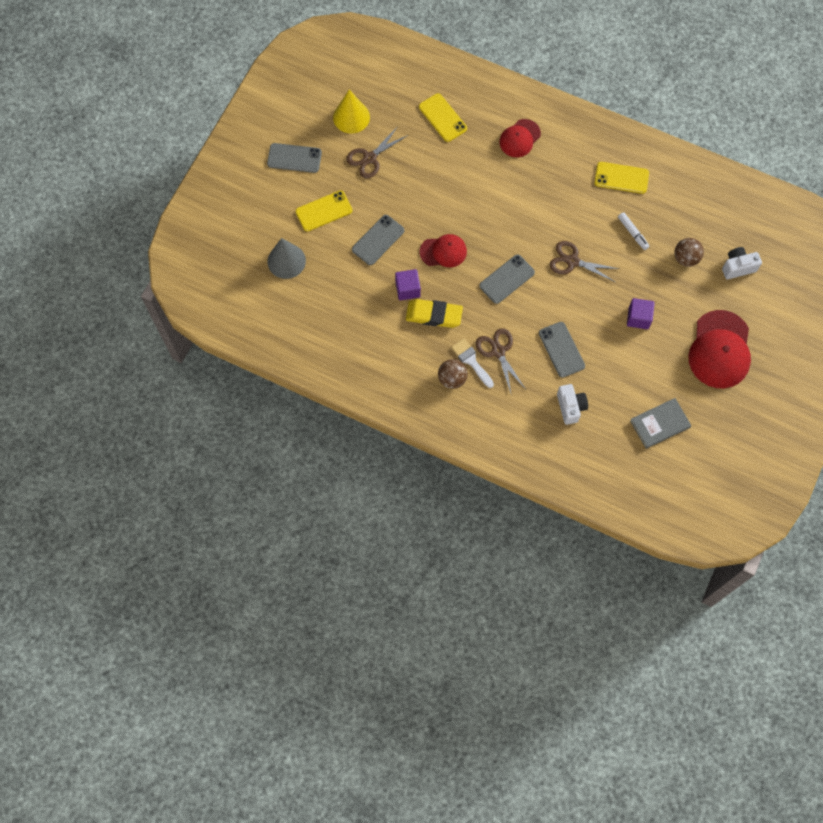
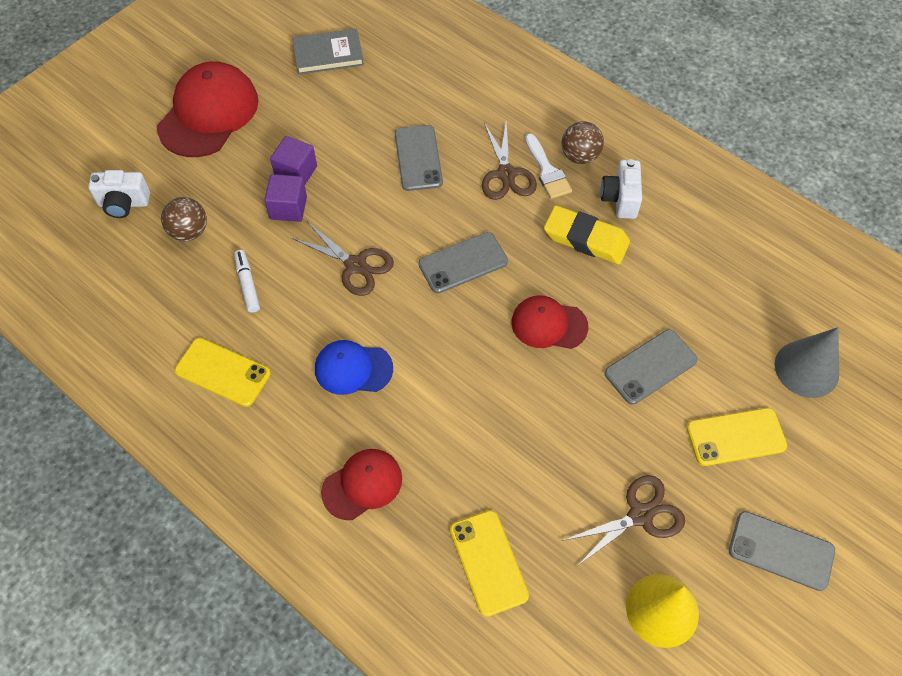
camera: 165 degrees left, 10 degrees down
(407, 289) = (617, 283): purple cube -> purple cube (288, 208)
(549, 197) = (353, 369): none -> blue cap
(570, 407) = (432, 93): white camera -> white camera (620, 199)

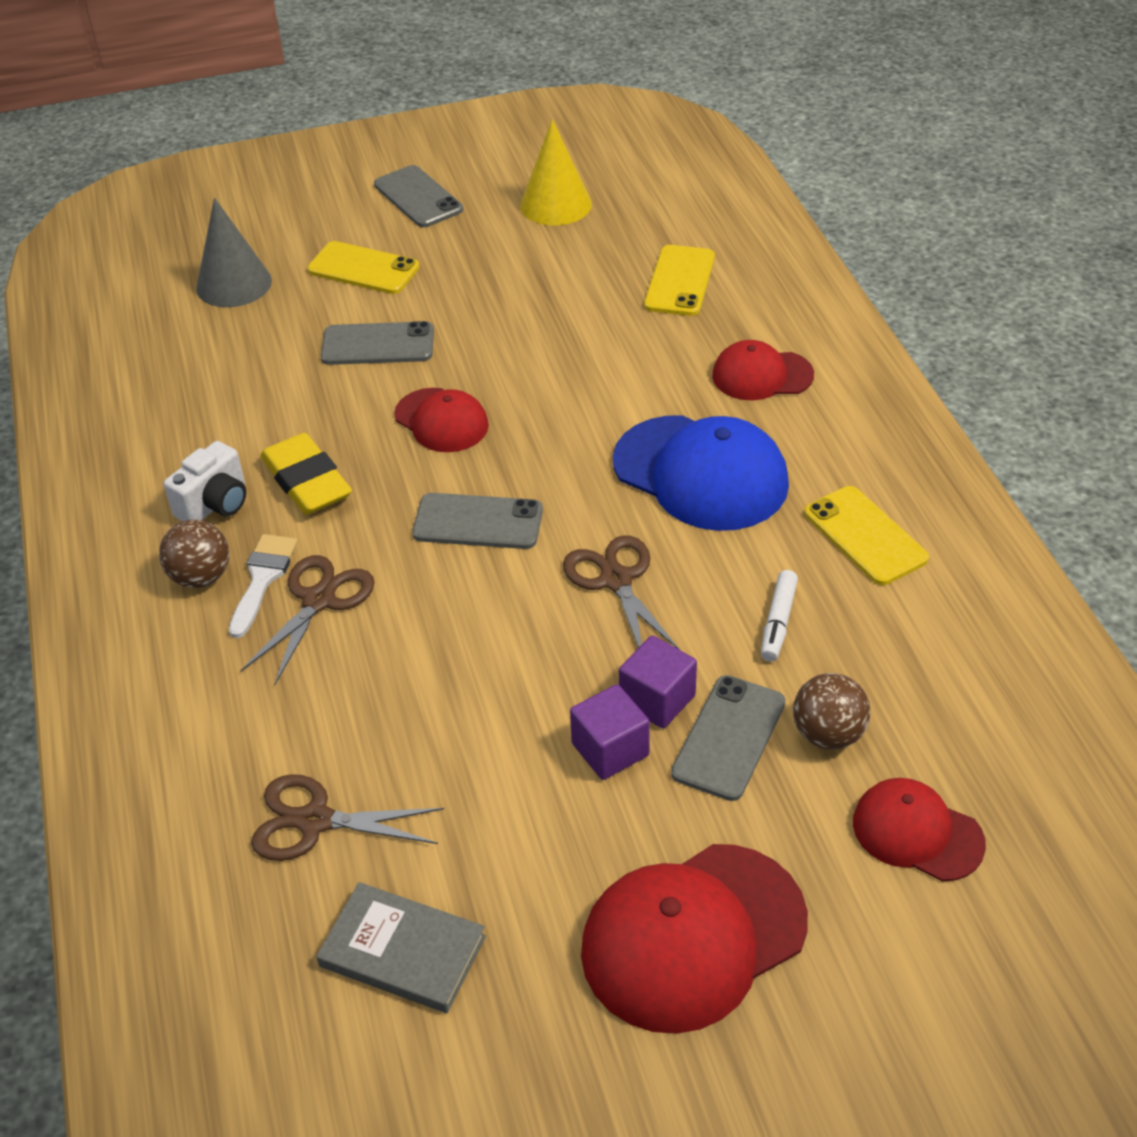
camera: 145 degrees left, 15 degrees down
(124, 203) = (917, 832): white camera -> red cap
(353, 369) = (701, 473): blue cap -> blue cap, size x1.71
(418, 158) = (414, 681): grey phone -> grey phone (728, 737)
(640, 515) = (511, 257): brown scissors -> brown scissors (315, 821)

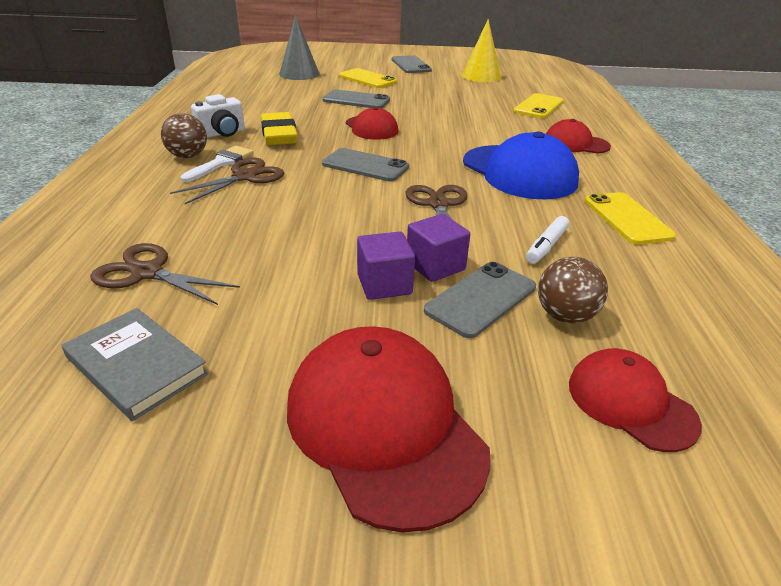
camera: 15 degrees right, 10 degrees down
(693, 937) = (384, 426): red cap -> red cap turned 75 degrees clockwise

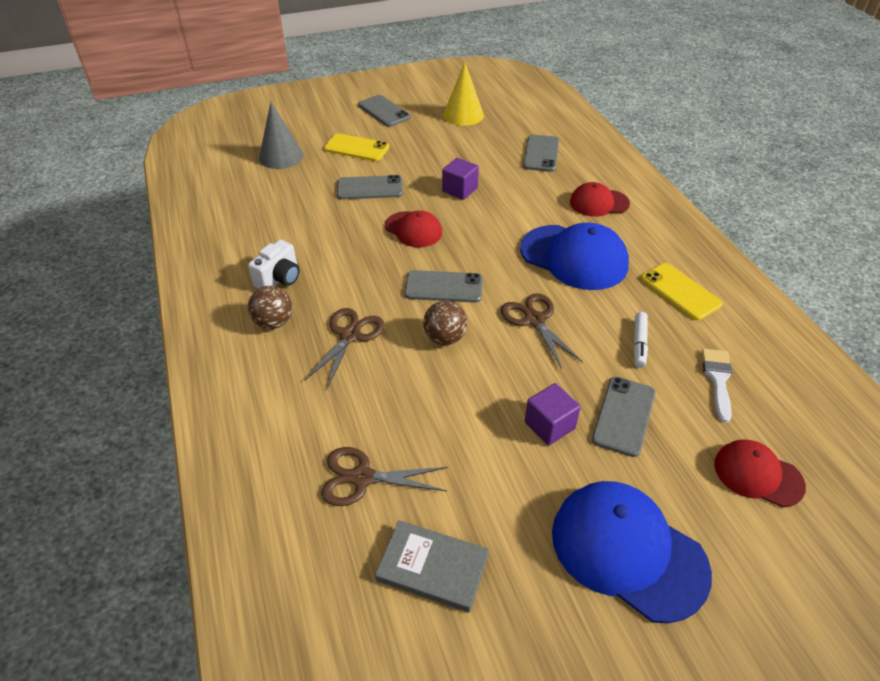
camera: 20 degrees left, 10 degrees up
(221, 163) = (313, 323): white brush -> white brush (718, 379)
(279, 135) = (335, 265): yellow eraser -> none
(384, 426) = (627, 551): red cap -> blue cap
(435, 266) = (573, 393): purple cube -> purple cube (459, 190)
(538, 106) = (541, 153): yellow phone -> grey phone
(565, 316) = (686, 412): brown ball -> brown ball (445, 338)

